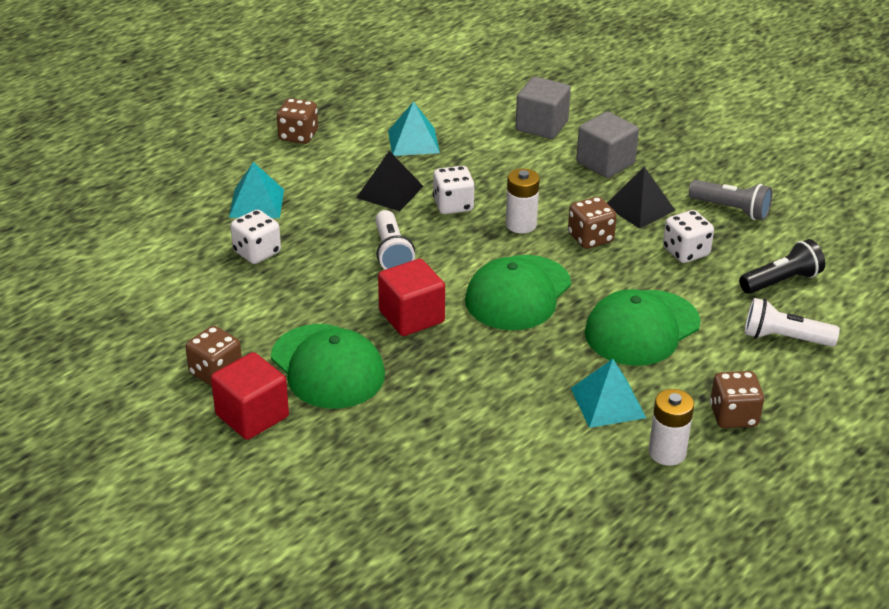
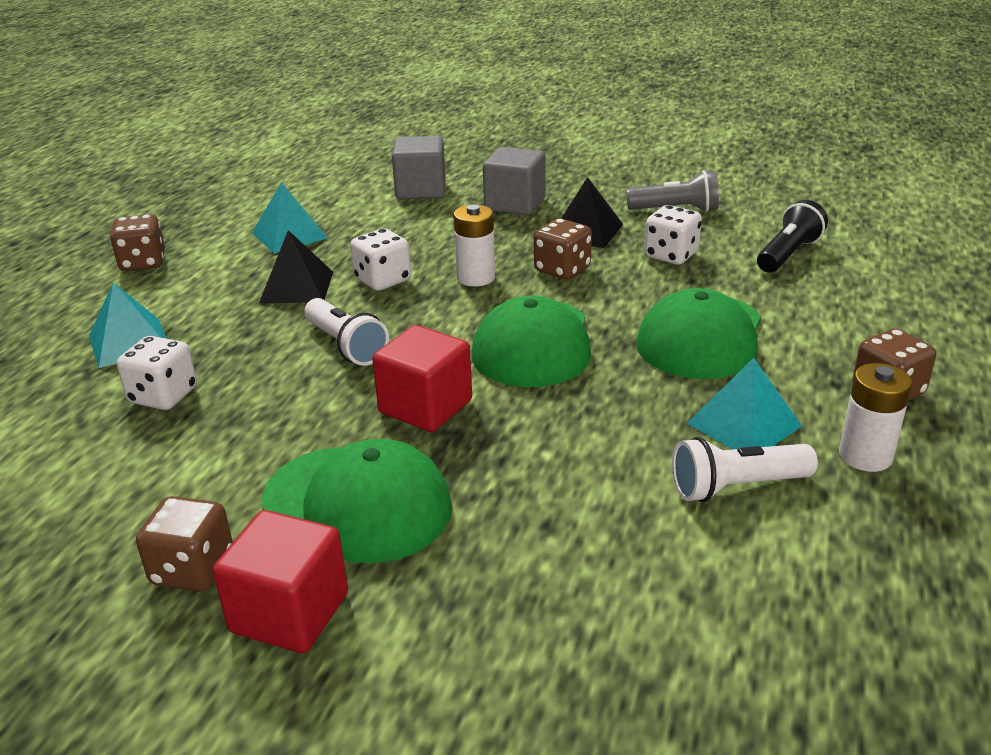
camera: 25 degrees left, 5 degrees down
(784, 338) = (848, 301): white flashlight -> white flashlight (736, 487)

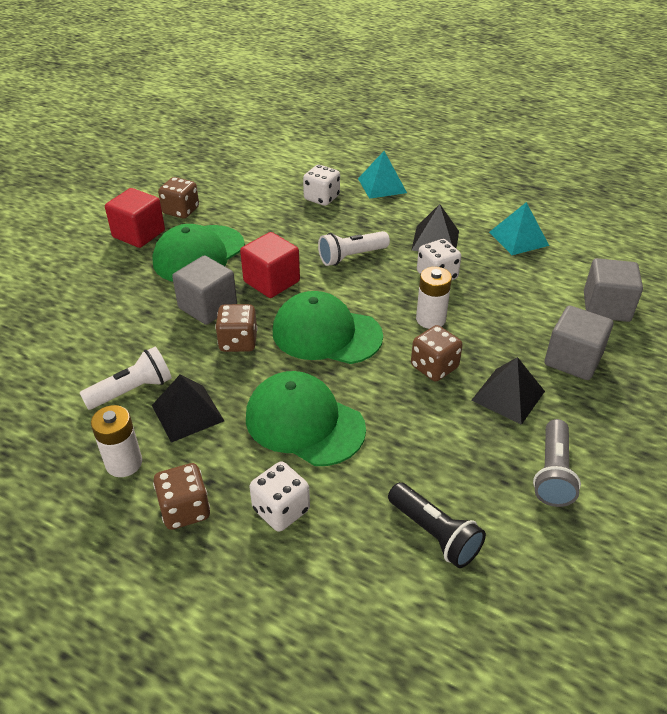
camera: 100 degrees right, 10 degrees up
(143, 263) = (483, 184): brown dice -> brown dice (238, 342)
(510, 458) = (208, 307): none -> grey cube
(671, 255) = (448, 442): white dice -> white dice (281, 510)
(736, 487) = (132, 390): white flashlight -> white flashlight turned 60 degrees clockwise
(744, 424) = (187, 413): turquoise pyramid -> black pyramid

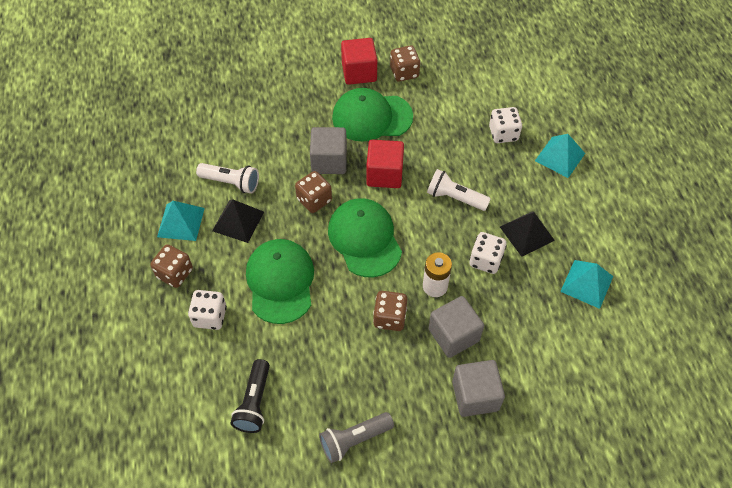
camera: 50 degrees right, 15 degrees up
(124, 463) = (181, 222): white battery -> turquoise pyramid
(508, 395) = (402, 376): black pyramid -> none
(606, 307) = (559, 387): grey cube -> grey cube (453, 335)

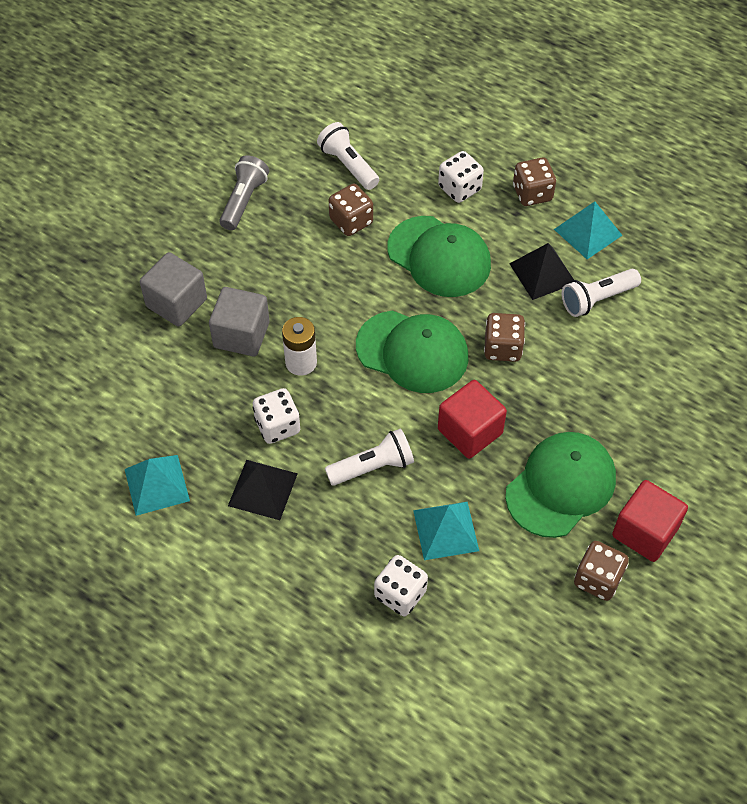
camera: 135 degrees right, 0 degrees up
(254, 402) = (348, 165): black flashlight -> white flashlight
(329, 161) = (539, 398): grey cube -> none
(389, 318) = (312, 304): brown dice -> brown dice (351, 221)
(560, 157) = (309, 619): turquoise pyramid -> turquoise pyramid (446, 530)

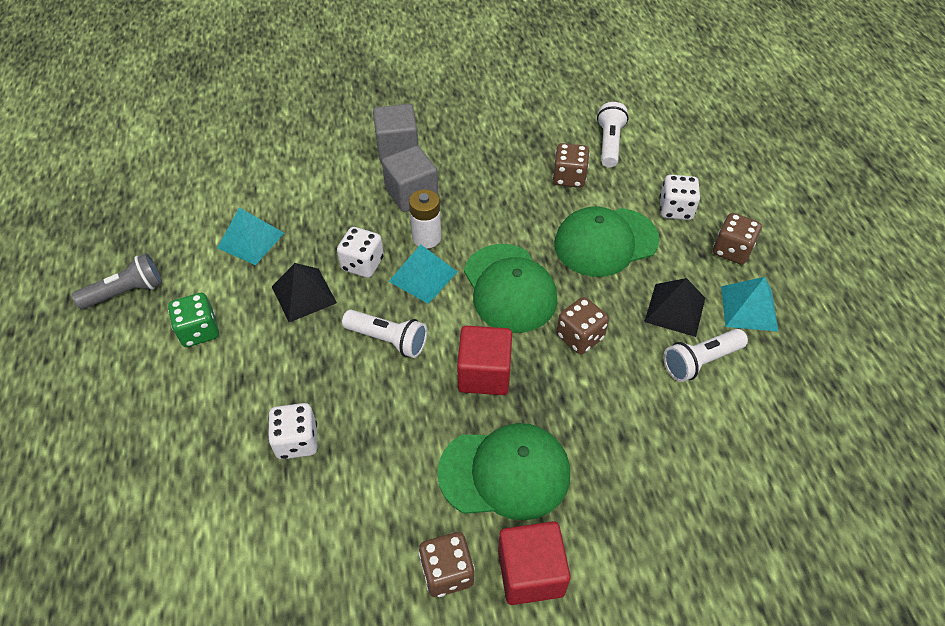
camera: 45 degrees right, 5 degrees down
(217, 589) = (199, 331): none -> green dice
(244, 201) = (512, 120): grey flashlight -> grey flashlight (126, 292)
(439, 257) = (605, 242): green cap -> green cap turned 75 degrees clockwise
(446, 530) = (382, 426): turquoise pyramid -> turquoise pyramid (423, 276)
(597, 299) = (700, 361): white flashlight -> white flashlight turned 45 degrees counterclockwise

